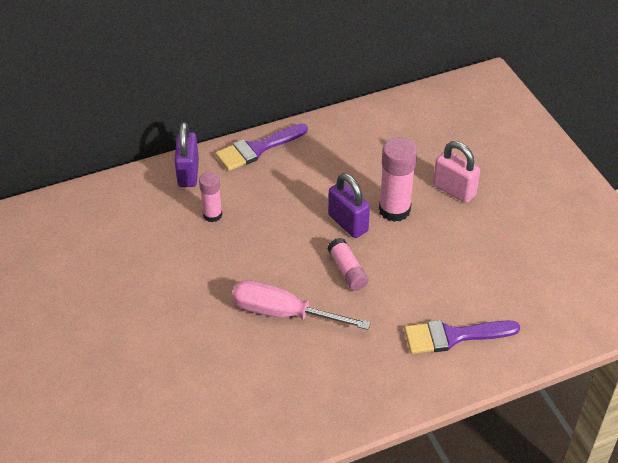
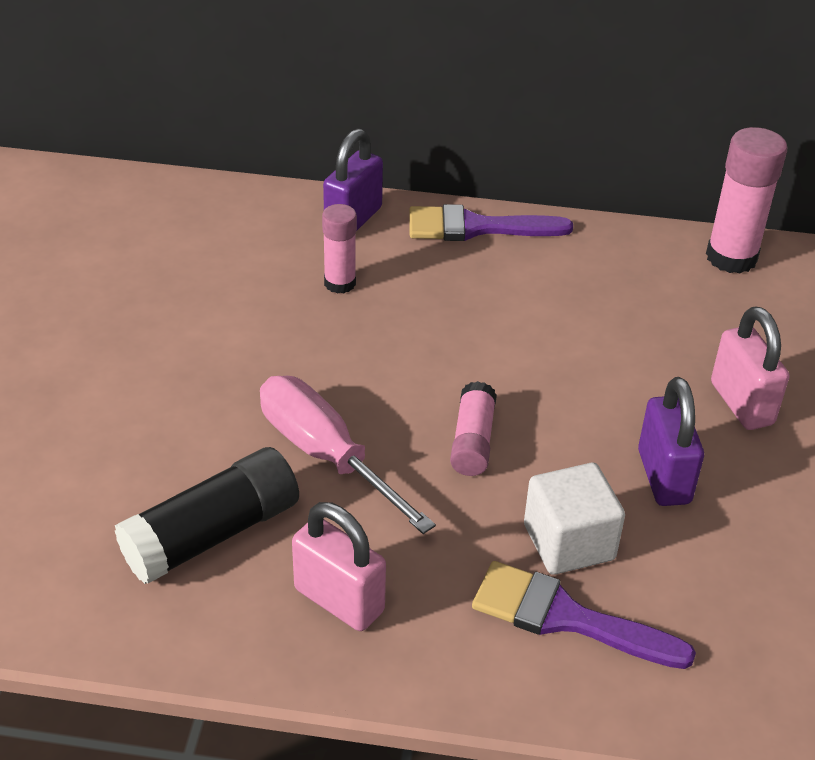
camera: 30 degrees right, 5 degrees down
(262, 382) = (212, 534): none -> black glue stick
(348, 223) = (529, 377): purple padlock -> purple padlock (664, 477)
(349, 382) = (339, 600): none -> pink padlock
(394, 210) = (618, 390): pink glue stick -> pink glue stick (731, 257)
(428, 299) = (569, 542): none -> white cube

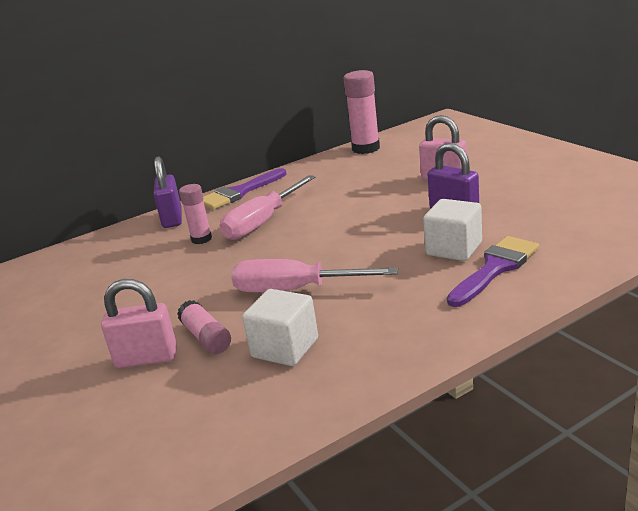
camera: 35 degrees left, 15 degrees down
(212, 534) = (285, 348): black glue stick -> white cube
(339, 600) = (390, 327): pink padlock -> pink padlock (146, 358)
(431, 307) = (262, 223): none -> pink screwdriver
(472, 441) = (357, 247): pink glue stick -> pink glue stick (206, 337)
(566, 617) = (495, 268): purple brush -> purple brush turned 150 degrees clockwise

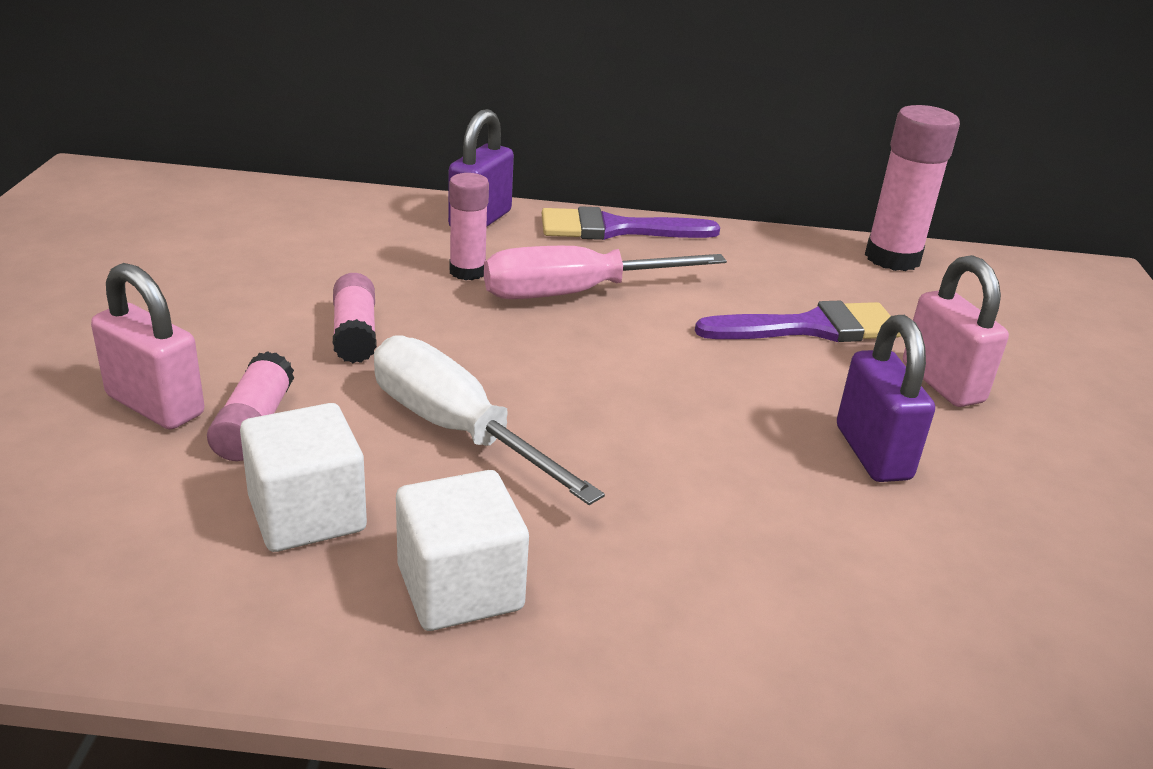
camera: 30 degrees right, 5 degrees up
(191, 285) = (355, 333): none -> pink glue stick
(294, 290) = (454, 428): pink screwdriver -> white screwdriver
(454, 249) = (772, 521): white cube -> white cube (460, 588)
(495, 268) = (785, 607): purple brush -> purple brush (811, 328)

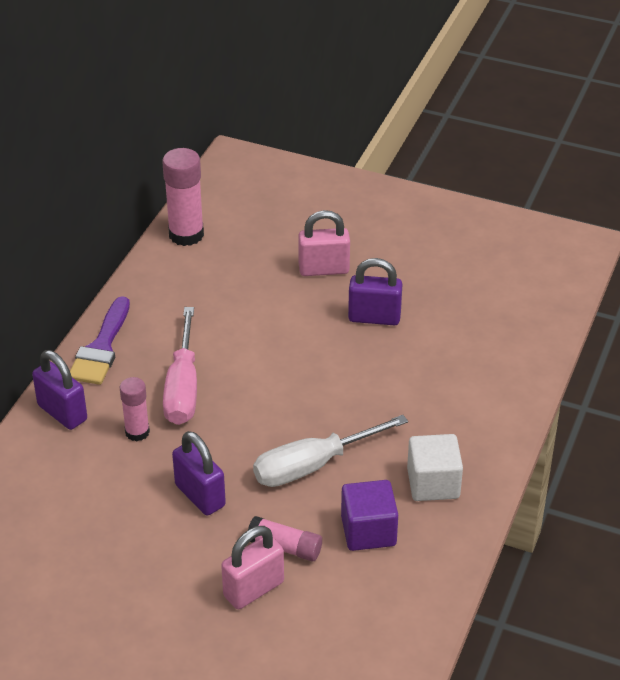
camera: 70 degrees left, 10 degrees up
(307, 514) = (368, 531): white cube -> purple cube
(355, 333) = (200, 495): pink glue stick -> purple padlock
(811, 328) = (255, 298): purple brush -> none

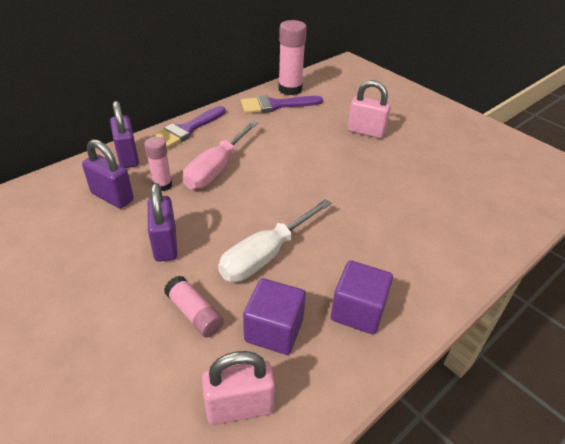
camera: 25 degrees right, 0 degrees up
(186, 268) = (276, 105): none -> purple brush
(253, 589) = (140, 340): pink padlock -> pink padlock (239, 407)
(311, 466) = (265, 256): white screwdriver -> white screwdriver turned 45 degrees counterclockwise
(374, 317) = (384, 170): purple padlock -> purple padlock (112, 197)
(433, 483) = (358, 311): white cube -> purple cube

